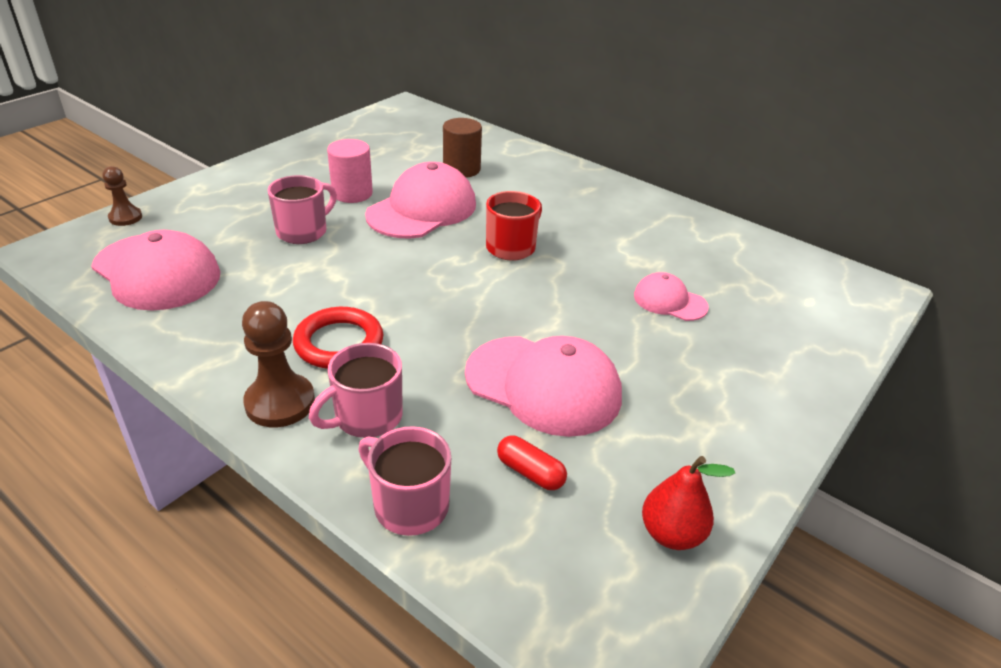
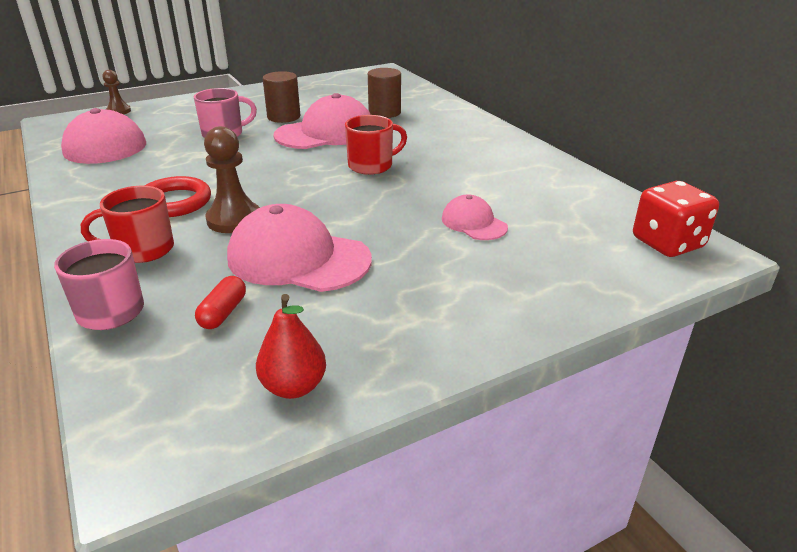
camera: 25 degrees right, 5 degrees down
(280, 402) = (95, 229): brown pawn -> brown pawn (234, 219)
(352, 193) = (284, 117): pink cylinder -> brown cylinder
(367, 417) = (143, 250): pink mug -> red mug
(530, 472) = (223, 313): red capsule -> red capsule turned 45 degrees clockwise
(543, 385) = (298, 258): pink cap -> pink cap turned 150 degrees clockwise
(841, 288) = (667, 243): none -> red dice

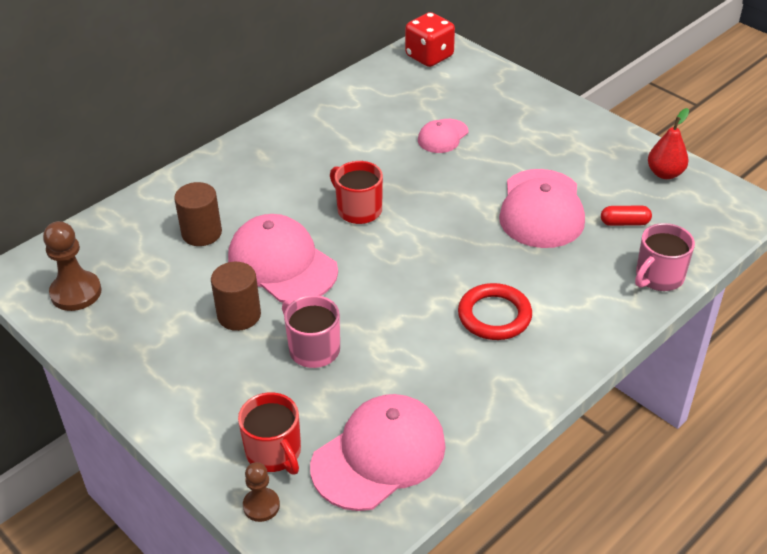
camera: 105 degrees left, 10 degrees up
(143, 250) = (580, 298): red mug -> red mug (274, 452)
(234, 219) = (505, 264): brown pawn -> brown pawn (76, 292)

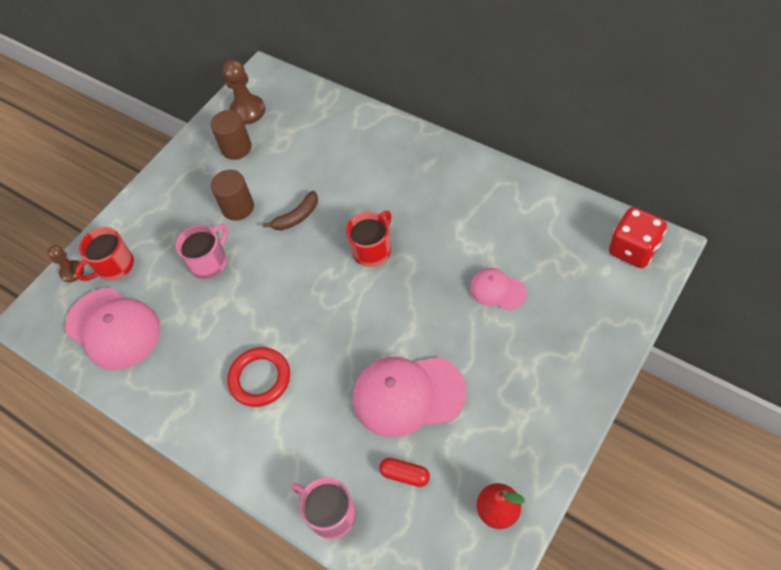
camera: 85 degrees right, 15 degrees up
(201, 233) = (321, 157): brown cylinder -> brown cylinder (236, 148)
(282, 264) = (297, 217): pink cap -> brown banana
(624, 223) = (405, 475): red capsule -> red capsule turned 60 degrees counterclockwise

